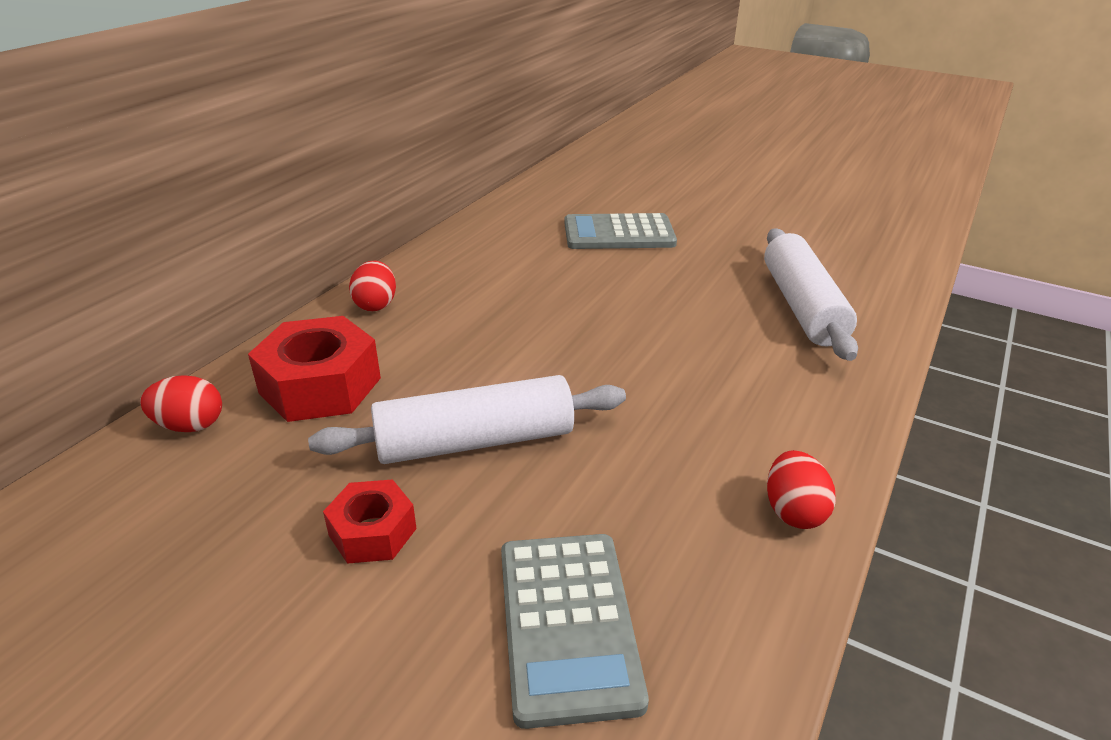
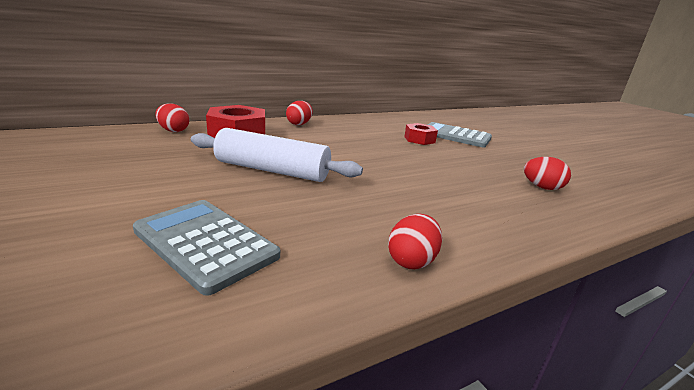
camera: 30 degrees right, 10 degrees down
(372, 532) = (180, 179): red nut -> red nut (419, 139)
(568, 624) = (205, 243): grey calculator -> grey calculator turned 105 degrees clockwise
(801, 306) = (542, 187): white rolling pin -> red egg

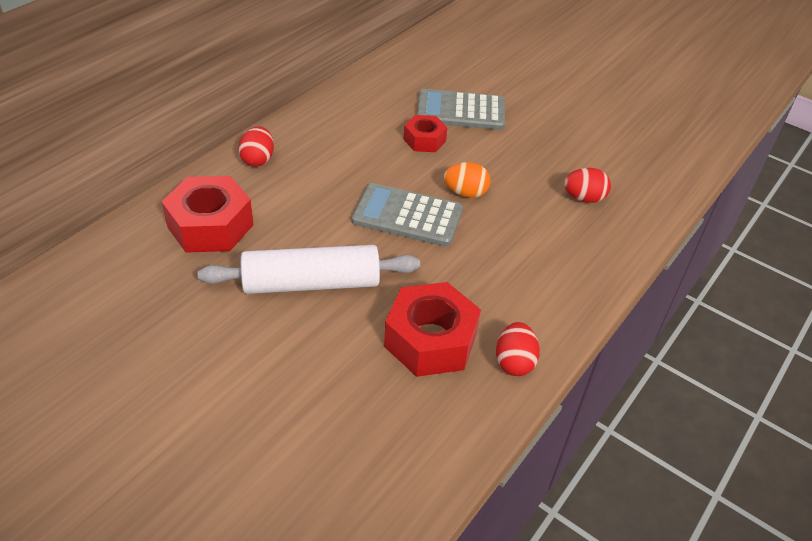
camera: 25 degrees left, 20 degrees up
(173, 131) = (120, 247): red egg -> none
(205, 243) = (345, 416): grey calculator -> grey calculator (407, 216)
(337, 222) = (430, 340): none -> red nut
(434, 163) = (465, 193): none -> orange egg

